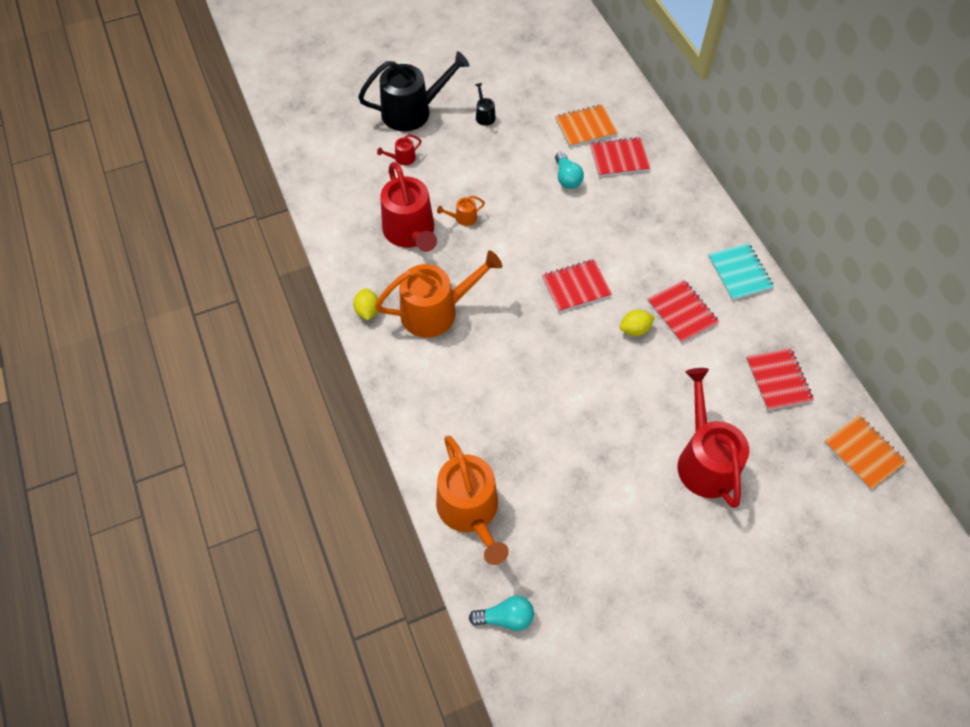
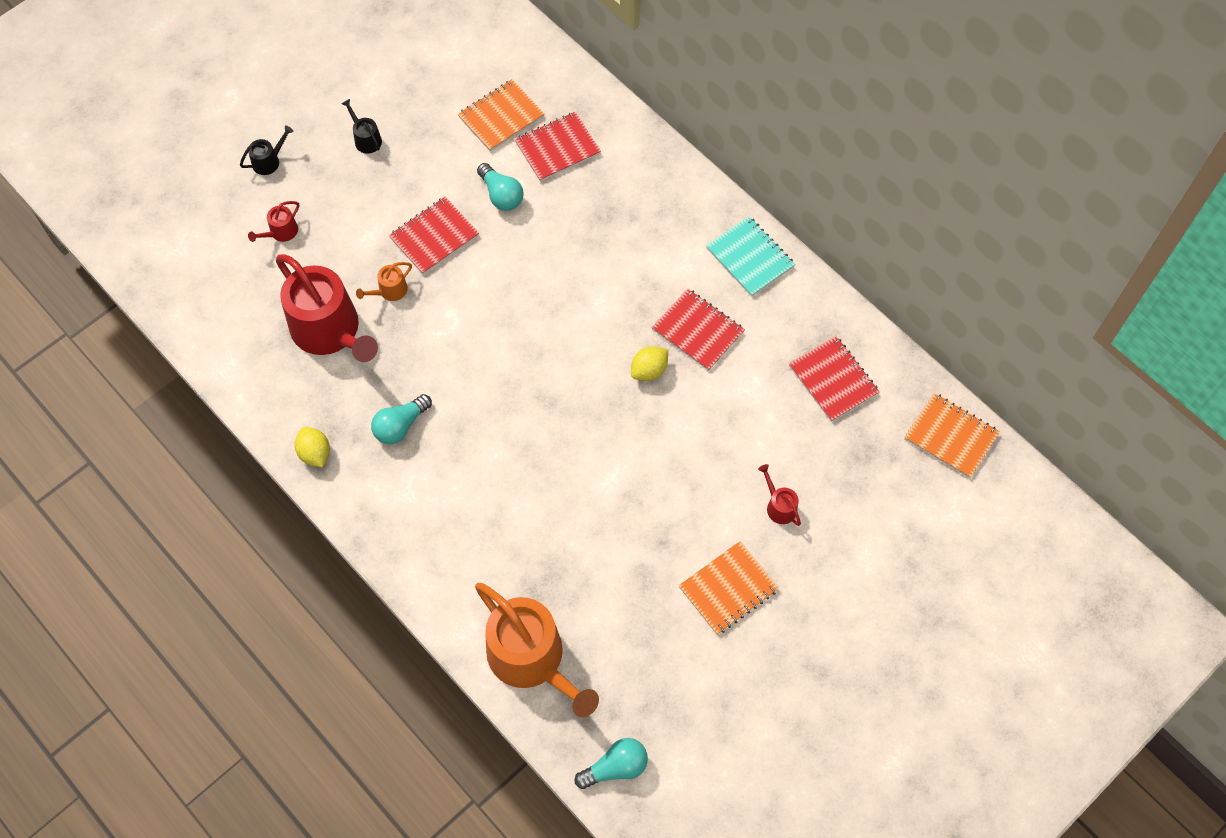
camera: 20 degrees left, 5 degrees up
(412, 111) = (269, 161): black watering can -> black watering can, size x0.41
(436, 311) = (401, 425): orange watering can -> turquoise light bulb
(576, 287) = (561, 338): red notebook -> red notebook (434, 237)
(643, 510) = (728, 589): none -> orange notebook
(704, 460) = (779, 506): red watering can -> red watering can, size x0.41

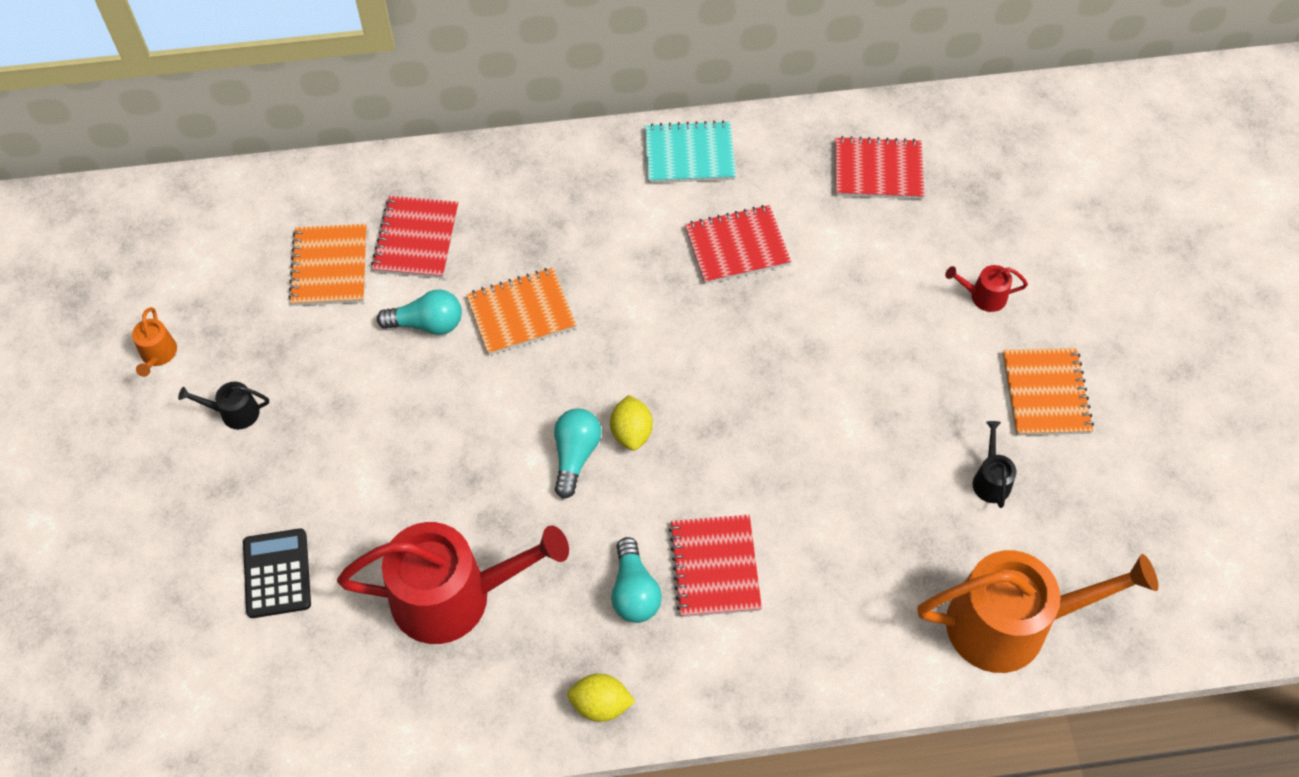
camera: 55 degrees left, 5 degrees down
(269, 161) = (169, 531): black watering can -> black watering can (990, 480)
(281, 232) = (277, 573): red watering can -> black calculator
(390, 291) = (453, 503): orange watering can -> orange watering can (158, 355)
(434, 237) = (423, 418): red notebook -> red notebook (715, 567)
(615, 767) = (1183, 615): turquoise light bulb -> turquoise light bulb (575, 455)
(649, 370) = (749, 315): yellow lemon -> yellow lemon (631, 432)
(951, 436) = (1005, 118): orange notebook -> orange notebook (521, 313)

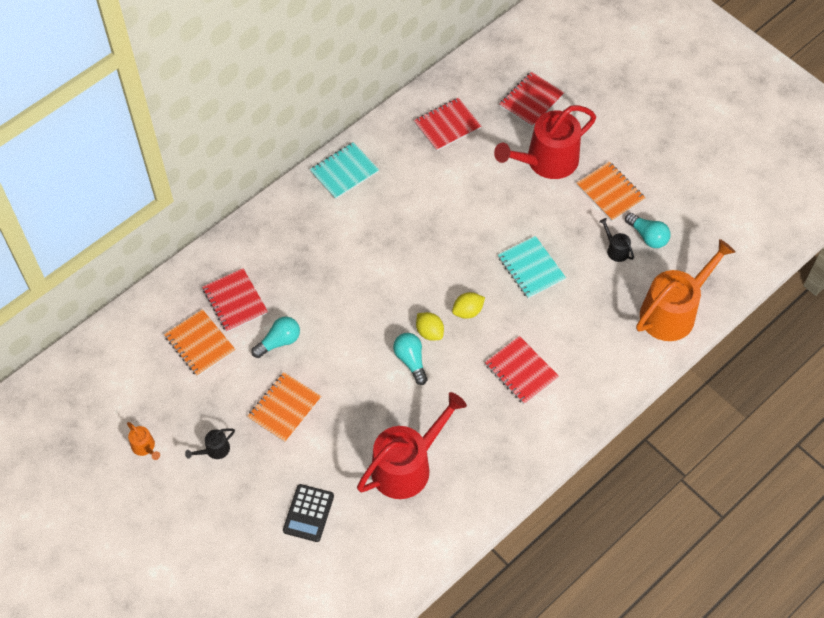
camera: 35 degrees left, 0 degrees up
(277, 573) = (308, 513): black calculator -> black calculator turned 120 degrees counterclockwise
(521, 313) = (324, 306): orange notebook -> orange notebook (284, 408)
(600, 704) = (518, 469): yellow lemon -> yellow lemon (468, 311)
(634, 591) = (492, 407): turquoise light bulb -> turquoise light bulb (647, 236)
(737, 246) = (407, 206): red notebook -> red notebook (531, 100)
(843, 431) = (531, 268): none -> turquoise notebook
(983, 296) = (546, 161): red watering can -> red watering can, size x2.43

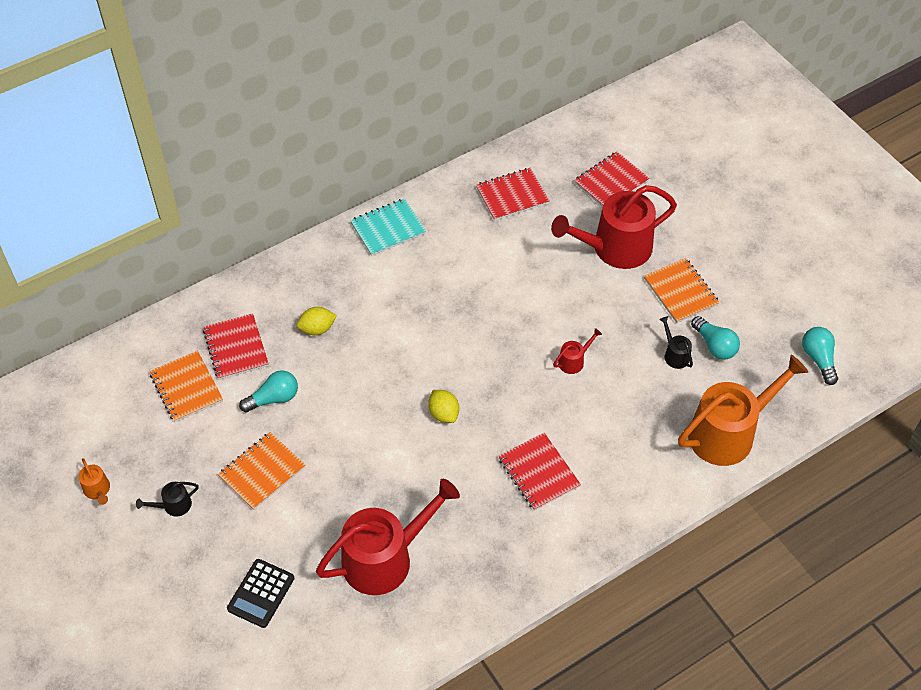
camera: 10 degrees right, 5 degrees down
(411, 361) = (415, 442): turquoise light bulb -> turquoise light bulb (818, 359)
(468, 311) = (492, 397): yellow lemon -> yellow lemon (317, 329)
(531, 268) = (573, 361): turquoise notebook -> red watering can

